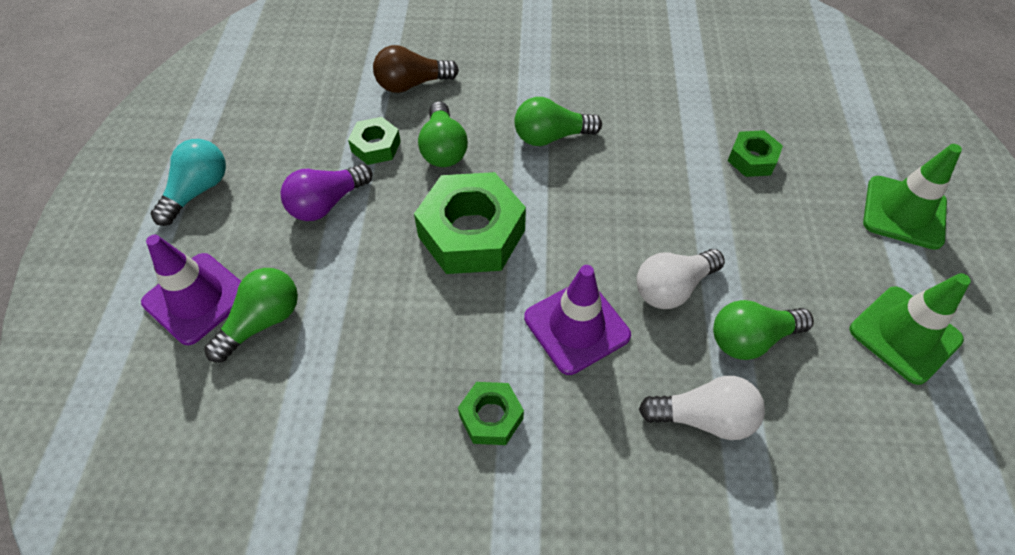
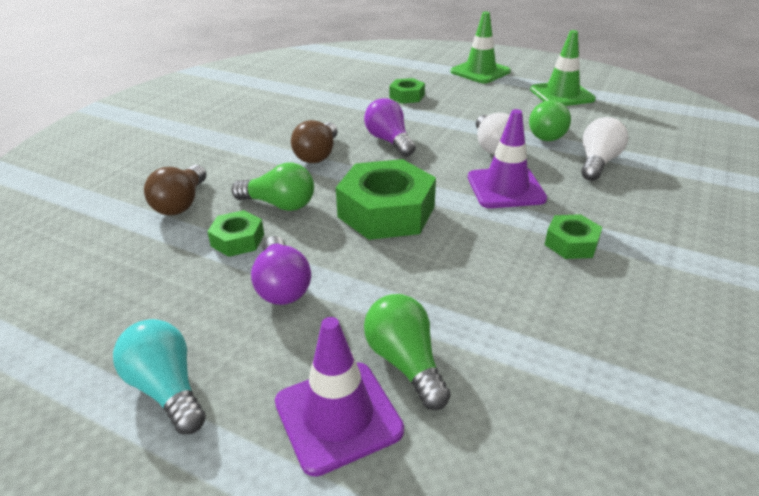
camera: 65 degrees left, 20 degrees down
(551, 136) = (318, 154): green light bulb -> brown light bulb
(620, 184) = (389, 141): none -> purple light bulb

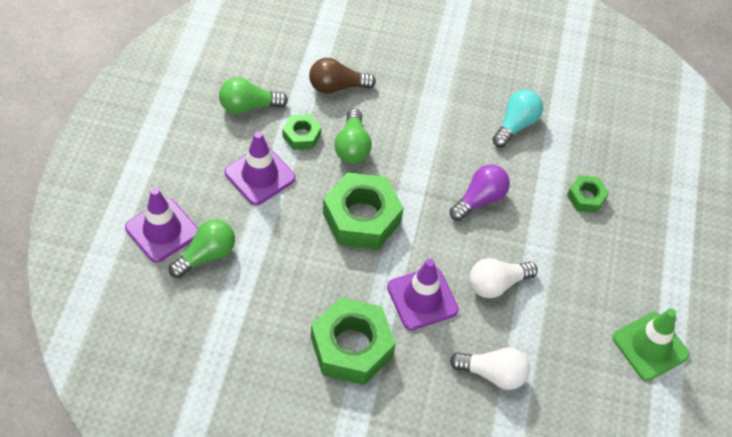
camera: 70 degrees right, 20 degrees up
(167, 389) = (166, 149): turquoise light bulb -> turquoise light bulb (516, 125)
(282, 286) = (260, 175): purple light bulb -> purple traffic cone
(318, 154) = (437, 151): brown light bulb -> none
(480, 72) = (686, 260): green traffic cone -> none
(545, 133) = (541, 329): green light bulb -> green light bulb (248, 106)
(571, 243) = (351, 347): green nut -> green nut, size x1.96

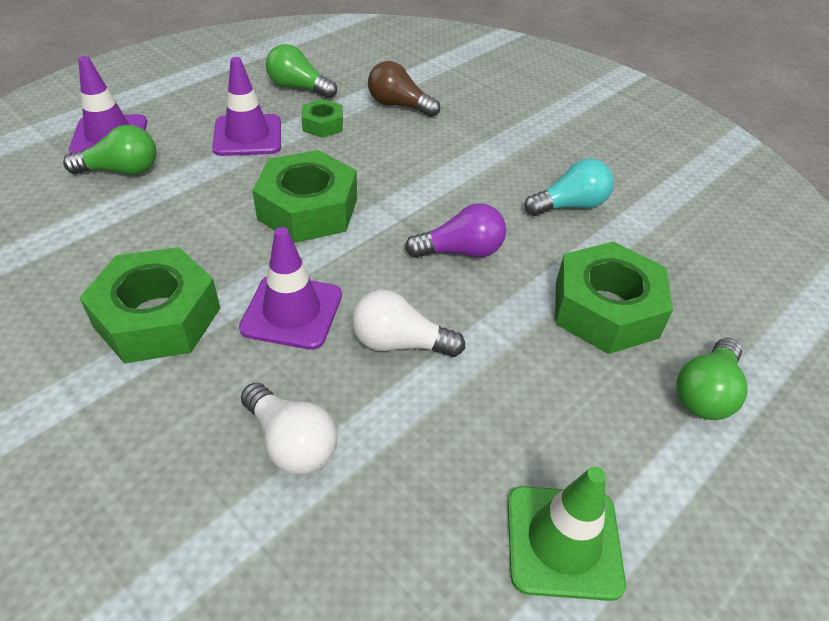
camera: 35 degrees right, 10 degrees down
(352, 146) = (364, 151): green light bulb -> green light bulb (705, 393)
(586, 197) = (605, 309): green nut -> green nut, size x1.96

